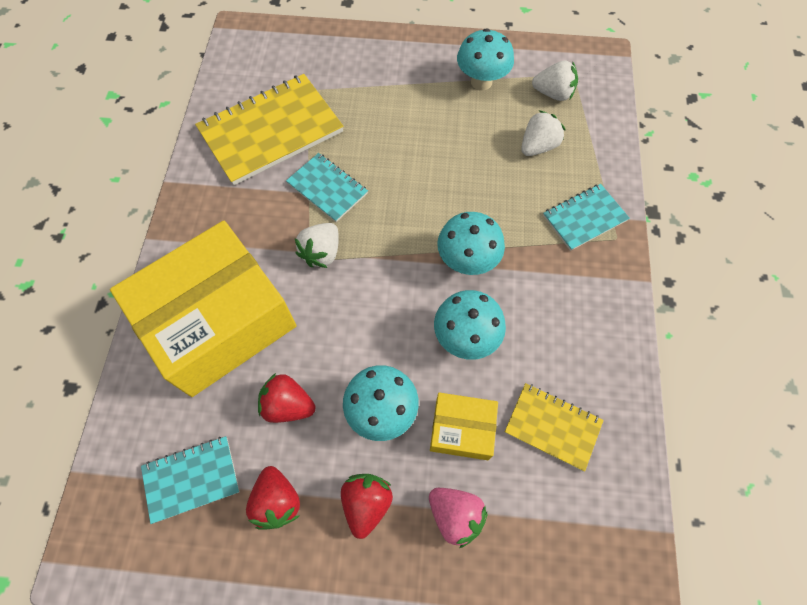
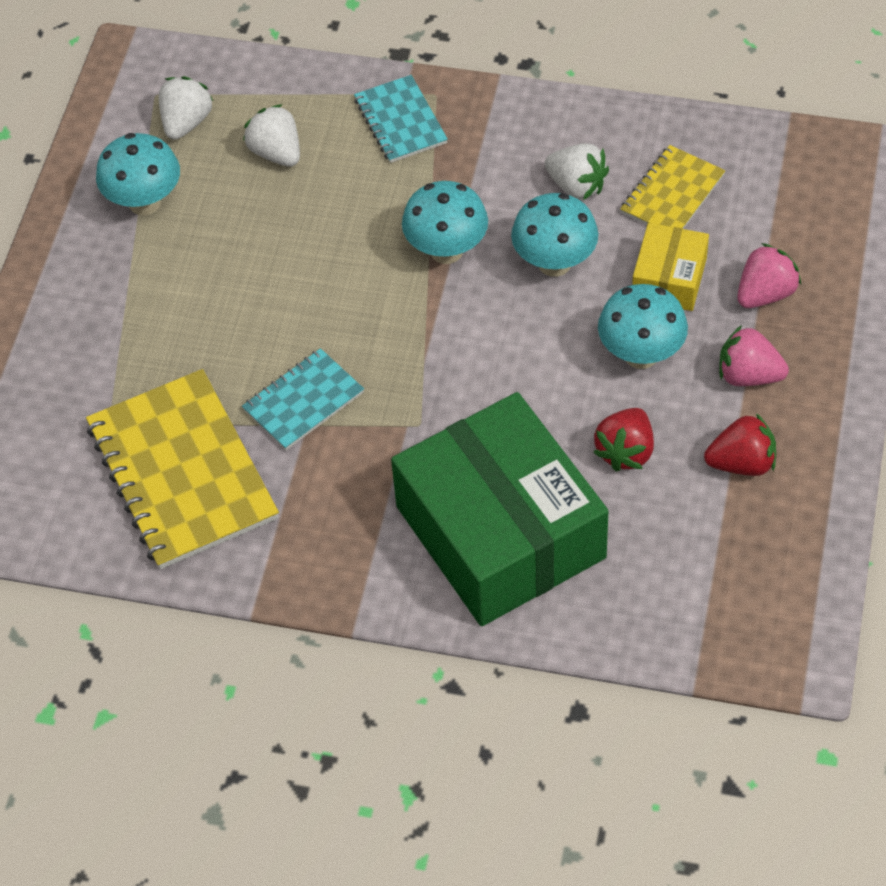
camera: 80 degrees left, 10 degrees down
(191, 479) = (711, 553): turquoise notebook -> none
(218, 321) = (500, 532): yellow box -> green box
(321, 253) = (410, 411): white strawberry -> white strawberry (576, 186)
(366, 503) = (748, 375): red strawberry -> pink strawberry

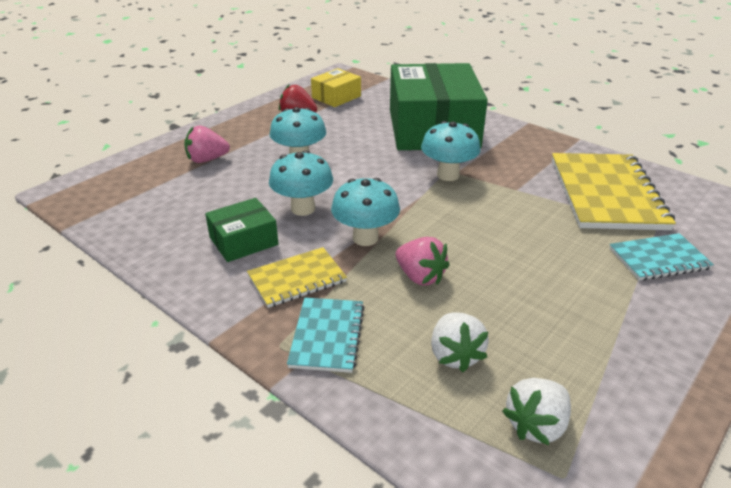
camera: 155 degrees left, 20 degrees down
(144, 202) = (601, 362): turquoise mushroom -> turquoise mushroom (448, 175)
(303, 401) = (513, 199): turquoise notebook -> turquoise notebook (658, 259)
(576, 186) = (243, 241): white strawberry -> green box
(625, 451) = (346, 133): red strawberry -> none
(669, 278) = (246, 181): yellow box -> yellow box (336, 97)
(672, 194) = (192, 215): yellow notebook -> yellow notebook (297, 279)
(748, 375) = (257, 138): pink strawberry -> pink strawberry (420, 276)

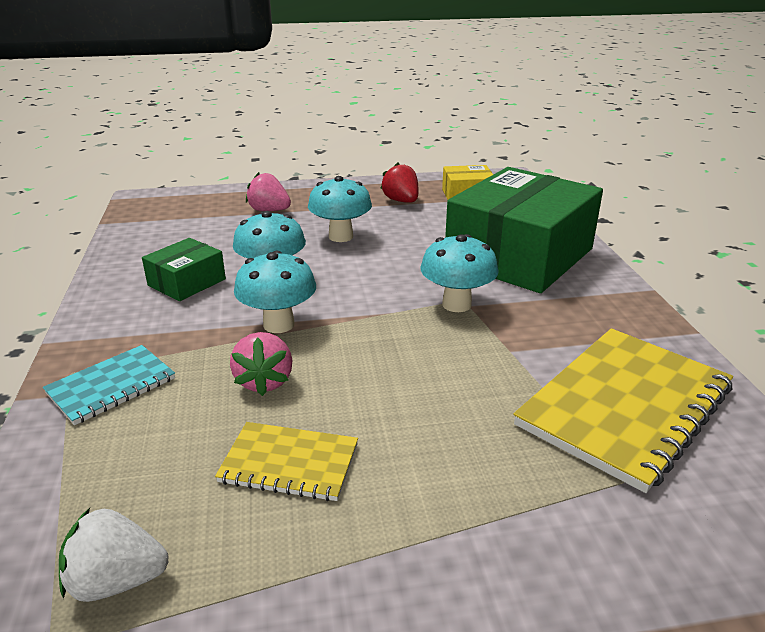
camera: 40 degrees right, 5 degrees down
(243, 241) = (187, 282): green box -> green box turned 60 degrees counterclockwise
(297, 279) = (170, 330): yellow notebook -> yellow notebook (289, 463)
(455, 355) = (169, 467): white strawberry -> none
(658, 259) = (565, 515): turquoise notebook -> none

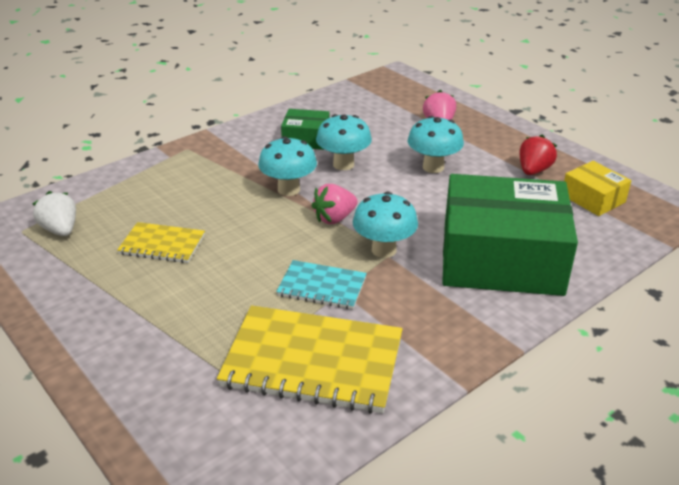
camera: 60 degrees right, 5 degrees up
(111, 386) = (185, 165): turquoise notebook -> turquoise notebook (322, 286)
(264, 381) = (226, 208): pink strawberry -> pink strawberry (334, 218)
(289, 463) = (162, 244): yellow notebook -> yellow notebook turned 60 degrees counterclockwise

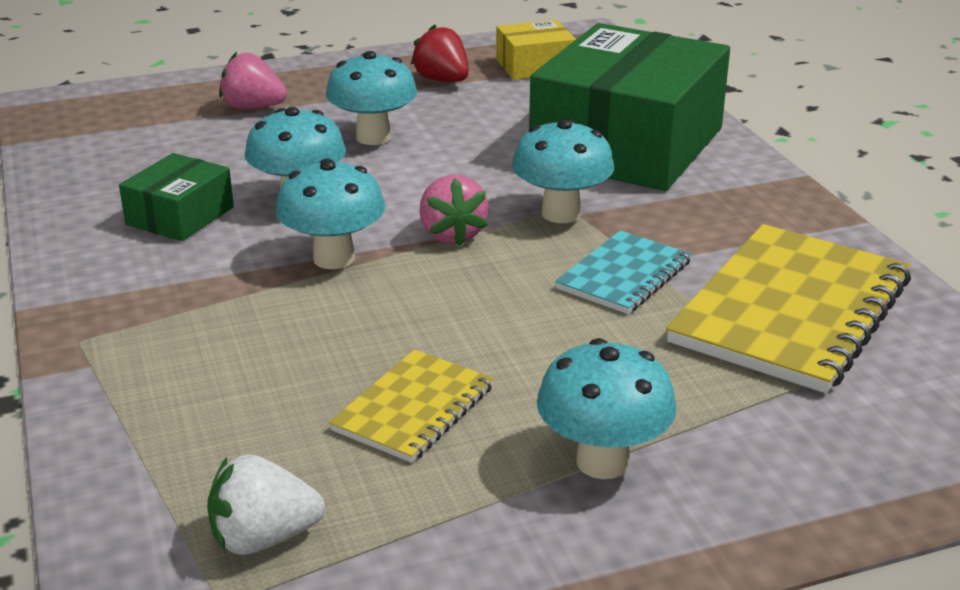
camera: 70 degrees left, 5 degrees down
(133, 311) = (602, 462): none -> turquoise mushroom

